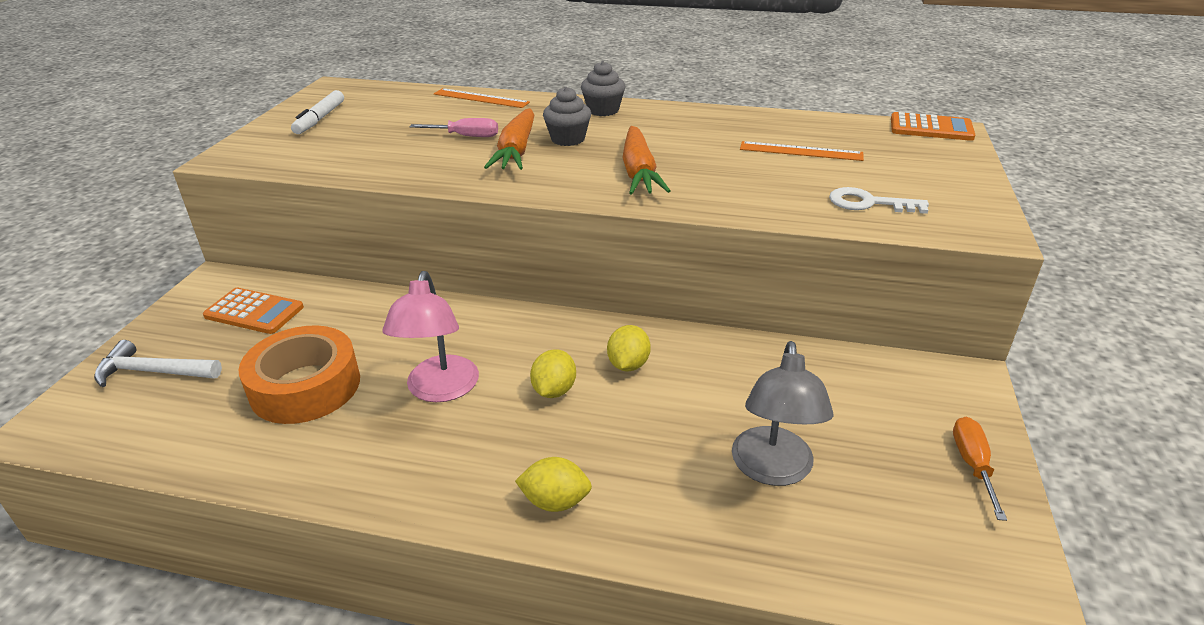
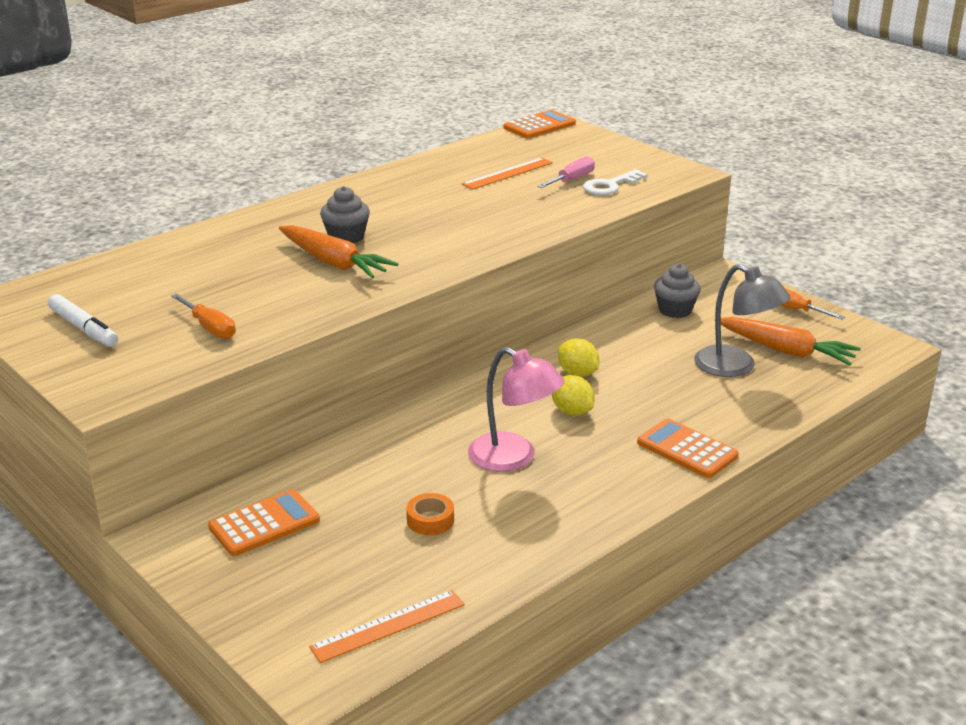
camera: 55 degrees left, 5 degrees down
(153, 372) = (298, 601): white hammer -> none
(305, 386) = (430, 520): orange tape -> orange tape, size x0.44
(357, 151) = (210, 328): none -> orange screwdriver
(466, 136) = (264, 274): pink screwdriver -> pink screwdriver (572, 180)
(481, 98) = (183, 244): orange ruler -> orange ruler (388, 626)
(555, 501) = (687, 449): yellow lemon -> orange calculator
(603, 110) = (311, 207): grey cupcake -> grey cupcake (675, 310)
(639, 172) = (452, 233): orange carrot -> orange carrot (785, 351)

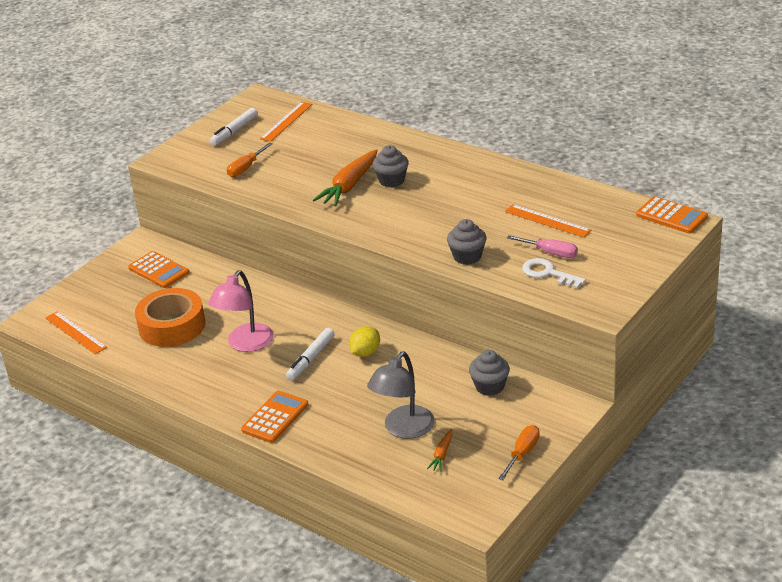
camera: 80 degrees right, 5 degrees up
(103, 287) = (286, 121): none -> orange ruler
(430, 520) = (172, 326): orange tape -> orange tape, size x2.26
(553, 217) = (467, 256): none -> grey cupcake
(572, 412) = (311, 359): yellow lemon -> white marker
(785, 351) = (442, 455): orange carrot -> orange carrot, size x0.49

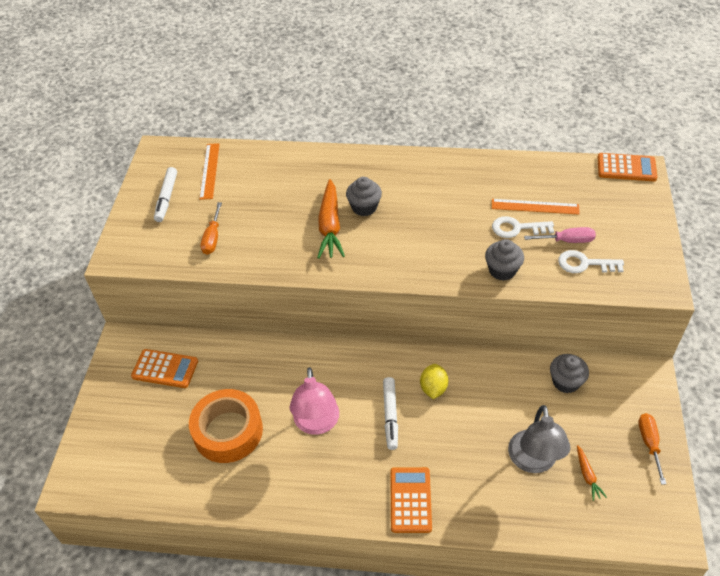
camera: 30 degrees left, 15 degrees up
(75, 333) = (132, 481): orange ruler -> none
(513, 232) = (517, 228): none -> white key

